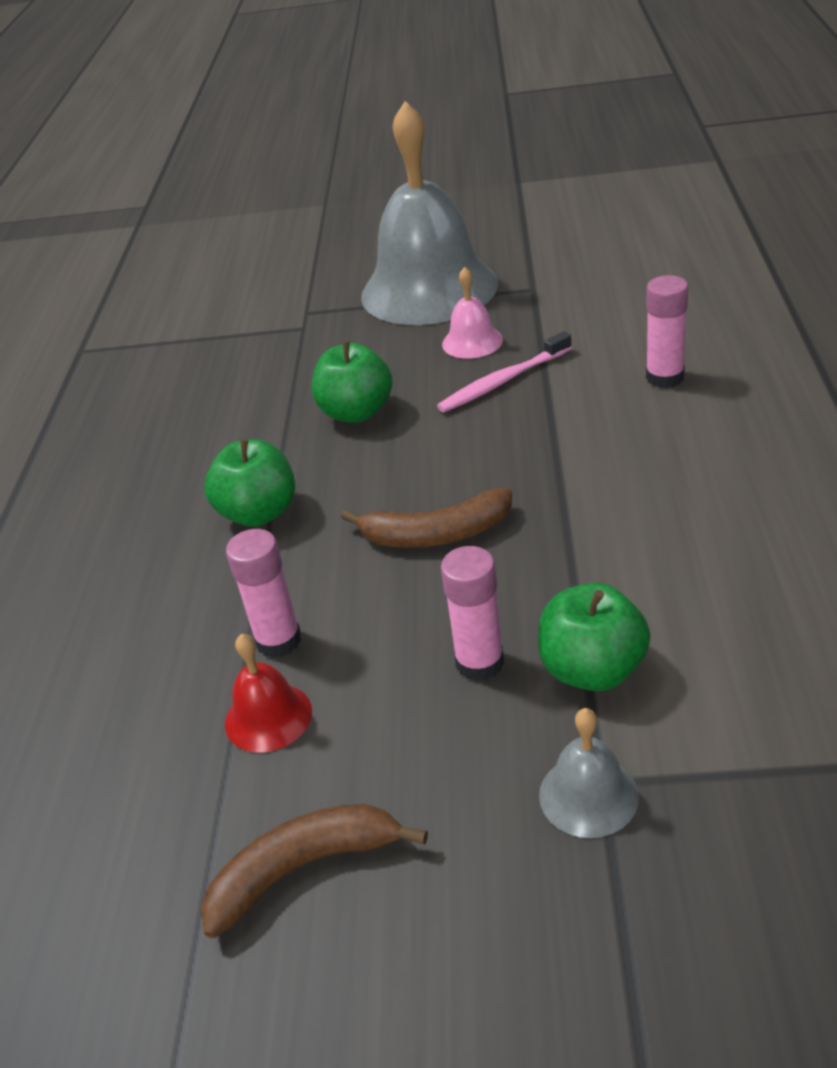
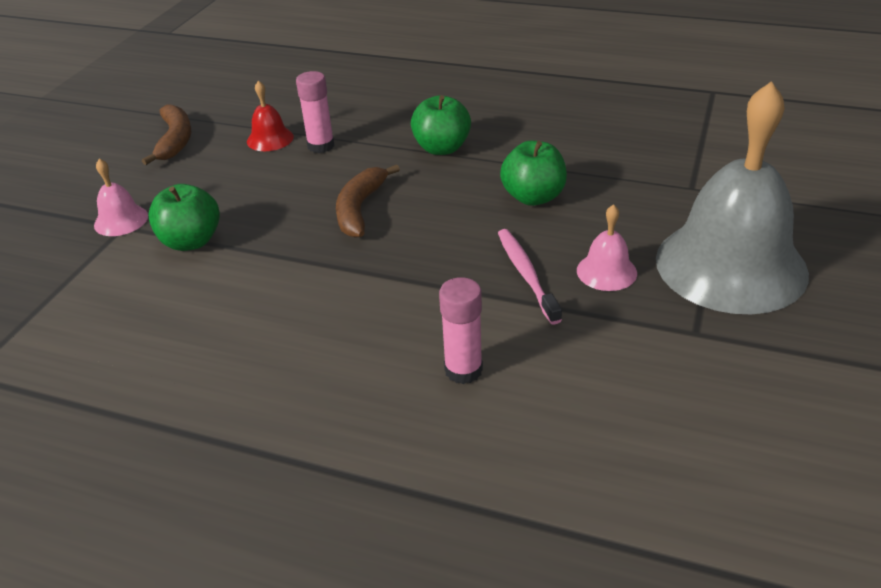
camera: 105 degrees right, 0 degrees up
(479, 662) = (238, 205): pink glue stick -> none
(588, 795) = (121, 220): grey bell -> pink bell

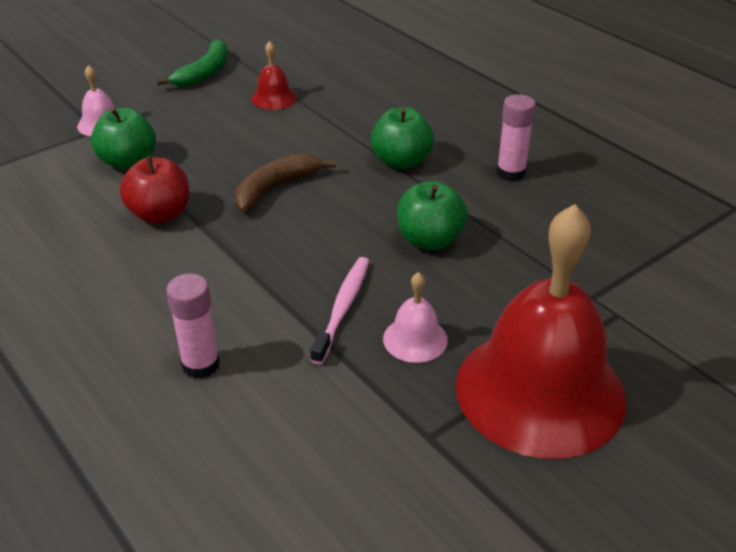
camera: 30 degrees right, 0 degrees up
(175, 141) = (204, 73): brown banana -> green banana
(279, 272) = (160, 214): none -> red apple
(321, 146) = (305, 120): pink glue stick -> pink glue stick (511, 173)
(730, 265) = (540, 391): grey bell -> red bell

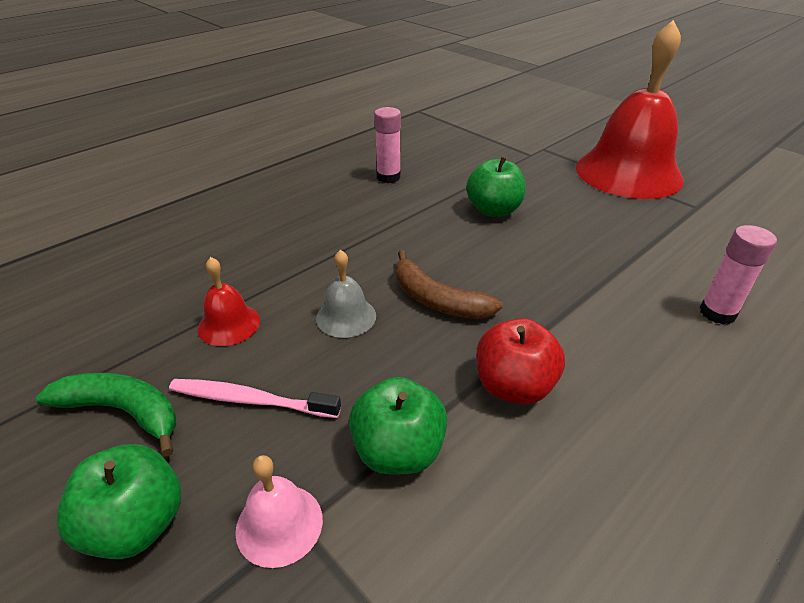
camera: 95 degrees left, 0 degrees up
(267, 144) = (346, 316): none -> grey bell
(342, 308) = (600, 246): pink toothbrush -> pink toothbrush (251, 400)
(401, 161) = (375, 227): green apple -> green apple (136, 524)
(415, 339) = (613, 214): pink bell -> none

